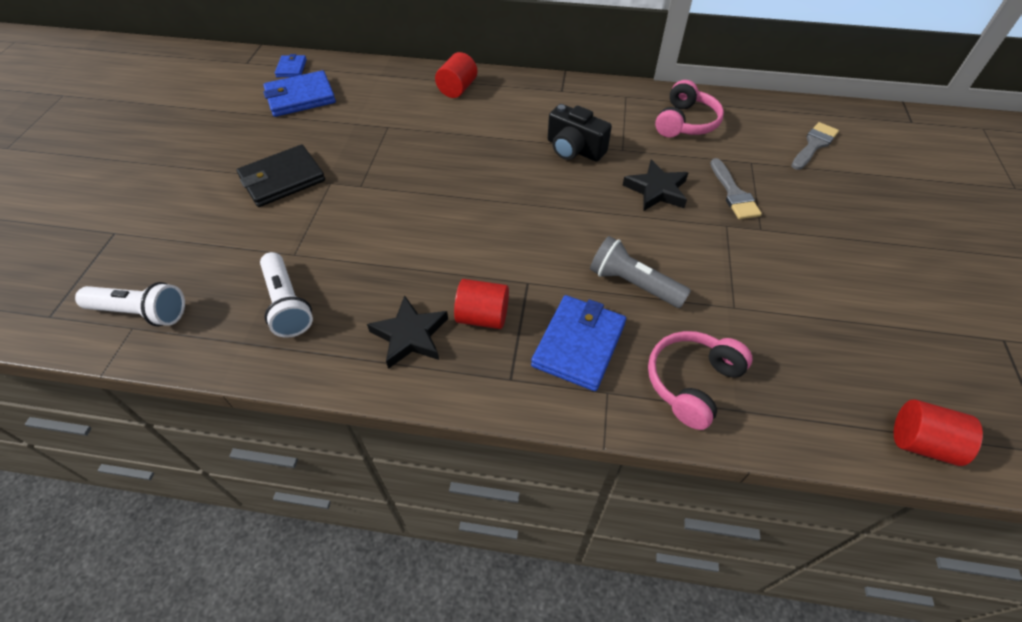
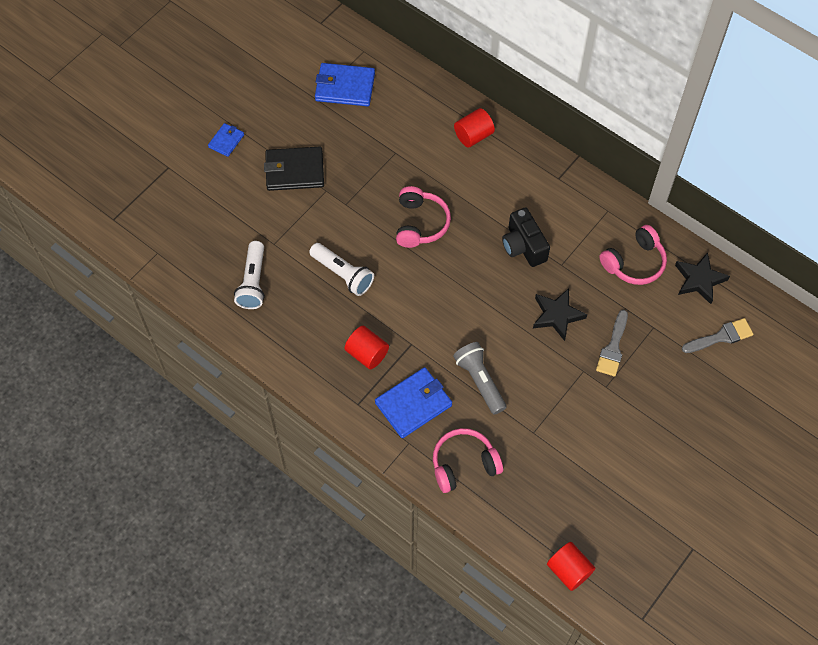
camera: 30 degrees right, 10 degrees up
(141, 312) = (166, 244): white flashlight -> white flashlight (343, 274)
(291, 68) = (353, 47): blue wallet -> blue wallet (226, 141)
(410, 335) = (315, 344): black star -> black star (699, 280)
(455, 171) = (420, 223): none -> pink headphones

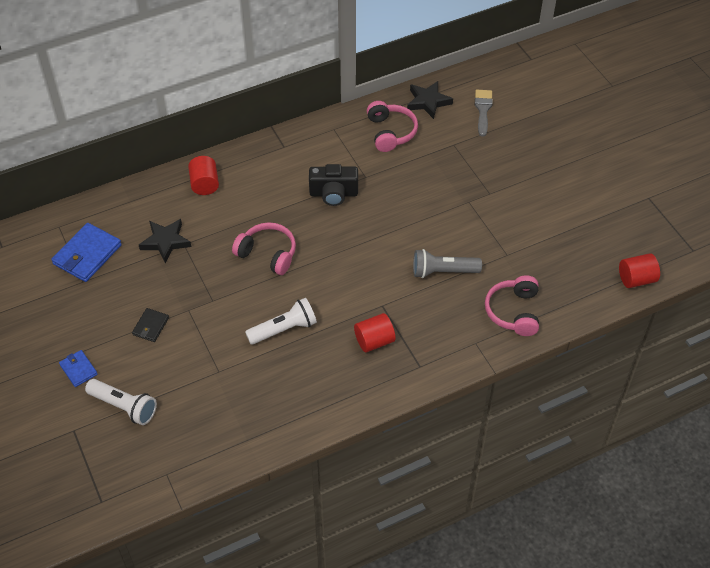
camera: 65 degrees left, 10 degrees down
(253, 282) = (250, 403): white flashlight -> white flashlight (124, 406)
(294, 171) = (151, 326): black wallet -> black wallet, size x0.55
(413, 404) = (440, 325): blue wallet -> none
(557, 315) = (410, 198): black star -> black star (165, 241)
(613, 347) = (458, 175): grey brush -> none

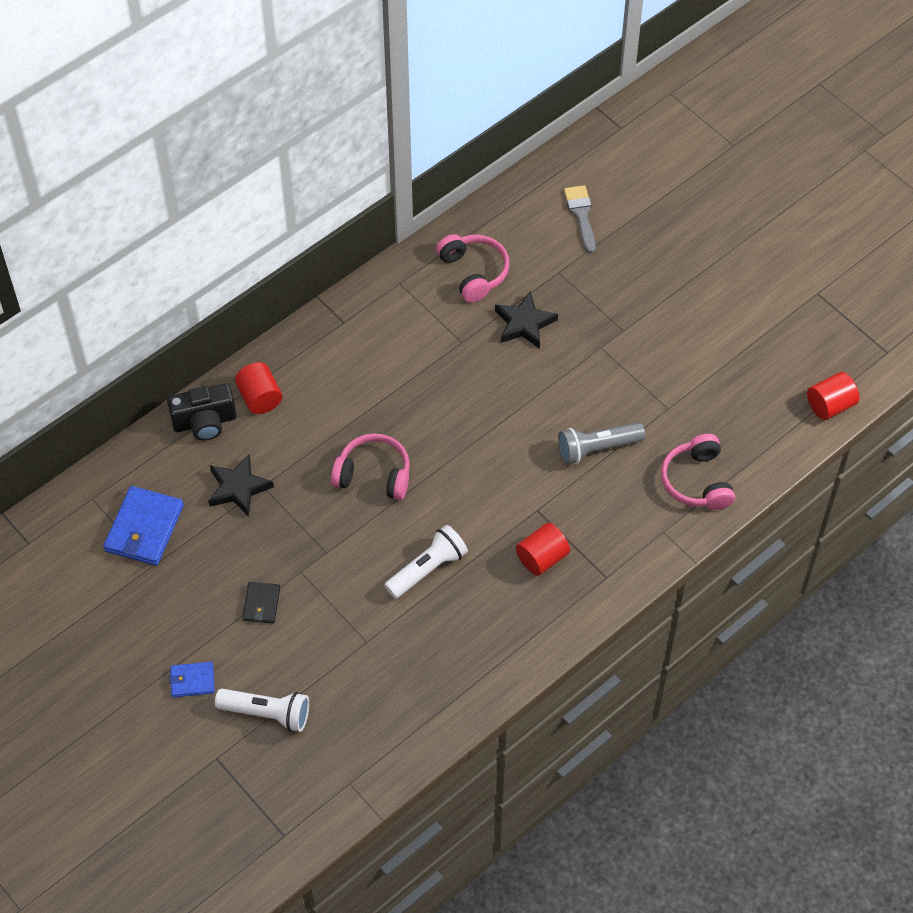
camera: 15 degrees left, 5 degrees up
(78, 369) = (192, 681): blue wallet -> blue wallet turned 45 degrees counterclockwise
(333, 194) = (429, 374): black camera -> black camera (205, 422)
(428, 102) = (508, 218): black star -> black star (524, 323)

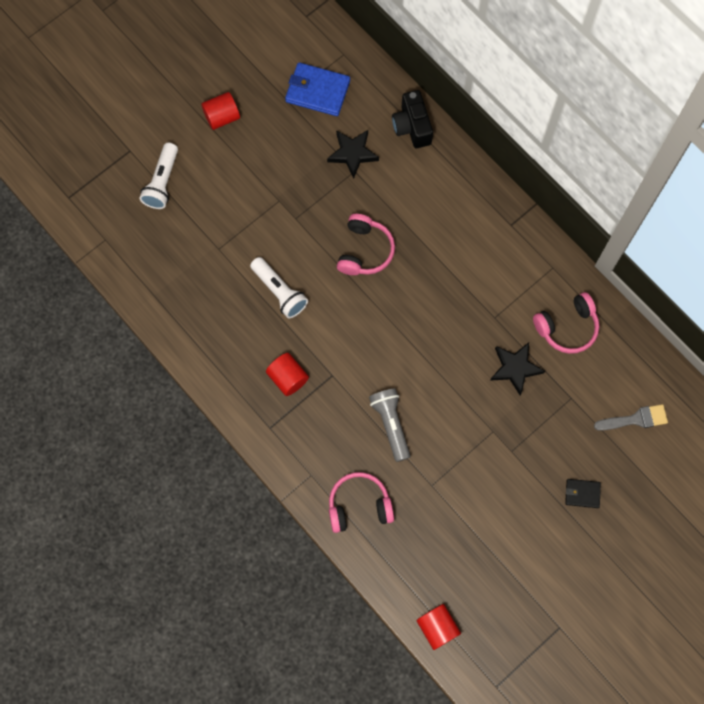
camera: 90 degrees right, 15 degrees up
(192, 681) = (191, 131): blue wallet -> none
(260, 398) = (435, 165): red cylinder -> red cylinder (222, 117)
(261, 604) = (252, 174): black wallet -> black wallet (582, 493)

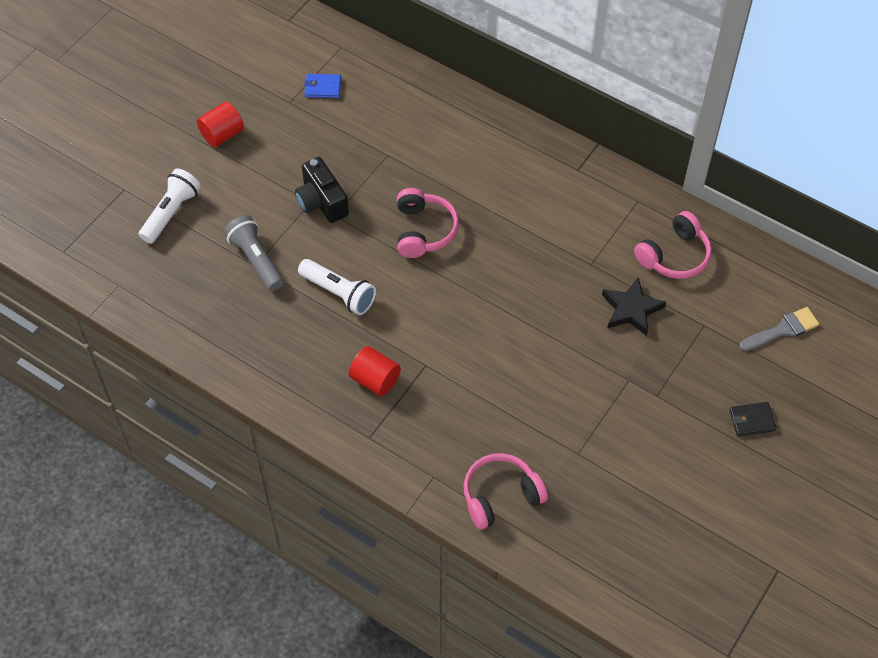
camera: 15 degrees left, 15 degrees down
(162, 182) = (171, 213): white flashlight -> white flashlight turned 150 degrees counterclockwise
(317, 91) = (322, 87): blue wallet -> blue wallet, size x0.55
(352, 153) = (380, 138): black star -> none
(390, 424) = (510, 400): grey flashlight -> grey flashlight (256, 260)
(412, 127) = (438, 99): black camera -> black camera (321, 202)
(437, 627) = (636, 607): red cylinder -> none

